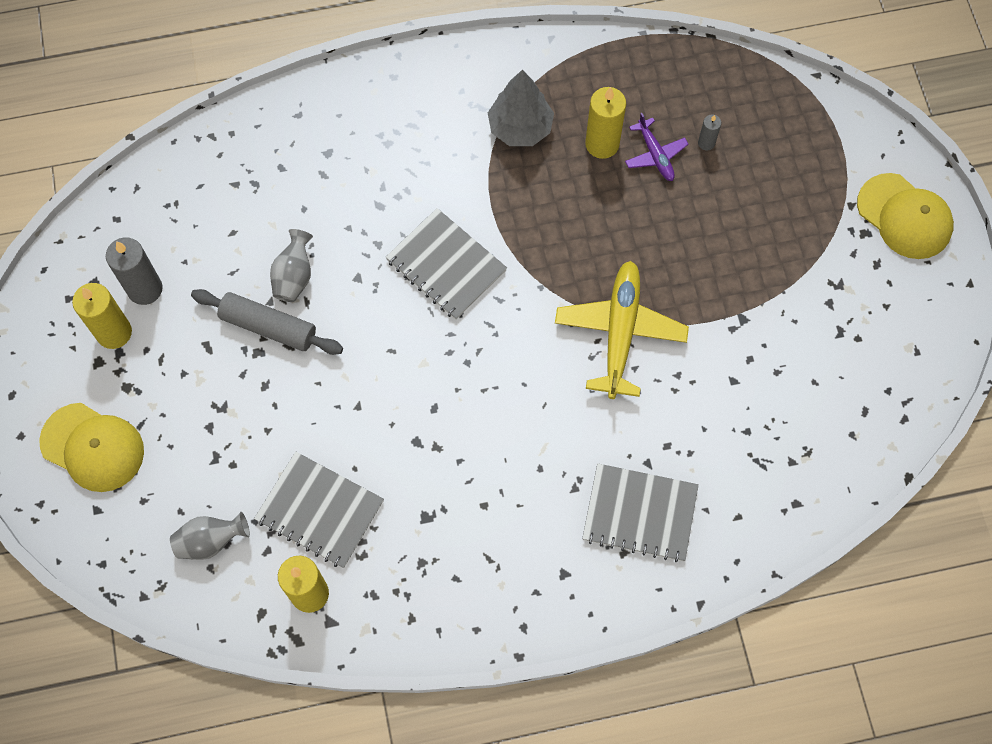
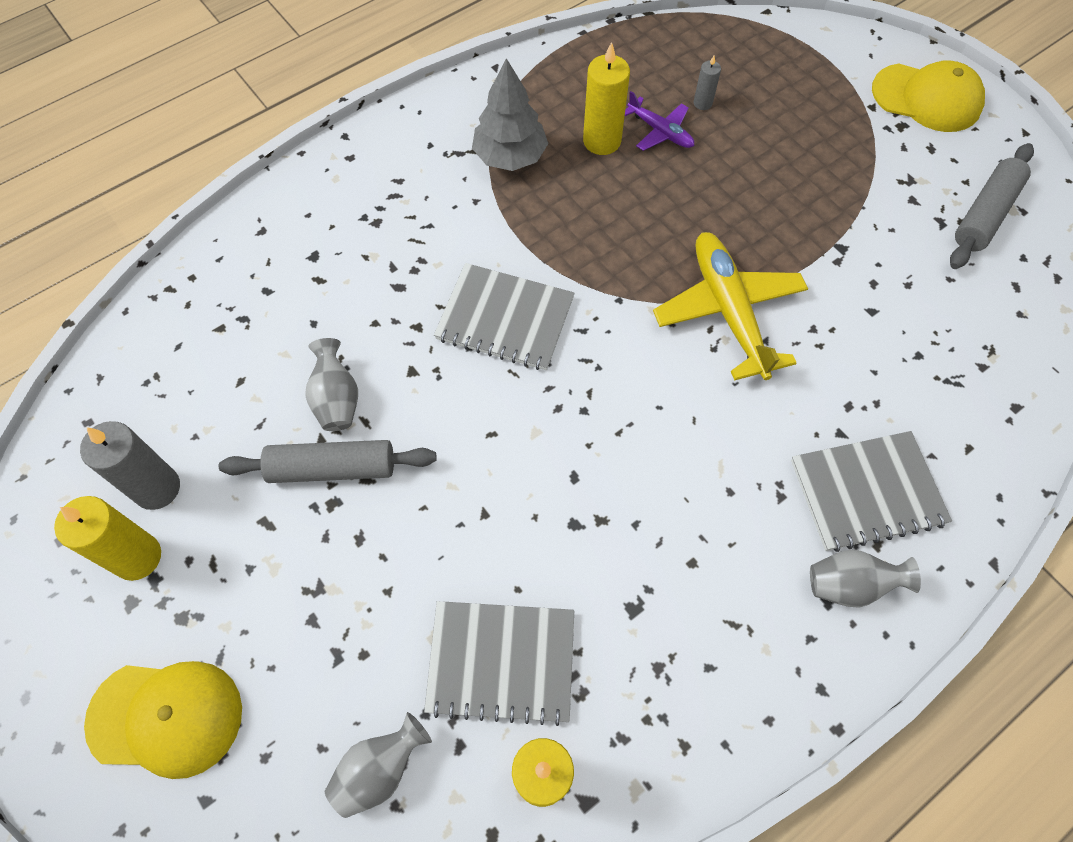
camera: 25 degrees left, 5 degrees down
(585, 570) = (849, 585): none -> grey vase
(882, 341) = (985, 214): none -> grey rolling pin

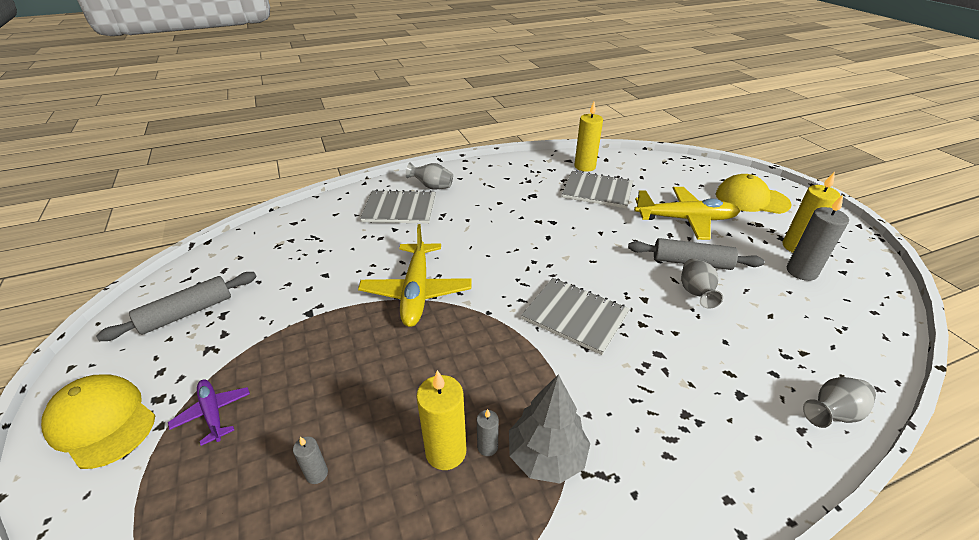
camera: 165 degrees left, 25 degrees down
(324, 597) = (685, 219): none -> yellow plane
(380, 769) = (651, 176): grey vase -> grey vase (832, 413)
(565, 152) = (487, 447): none -> grey candle
(660, 131) = (382, 448): purple plane -> purple plane (213, 413)

